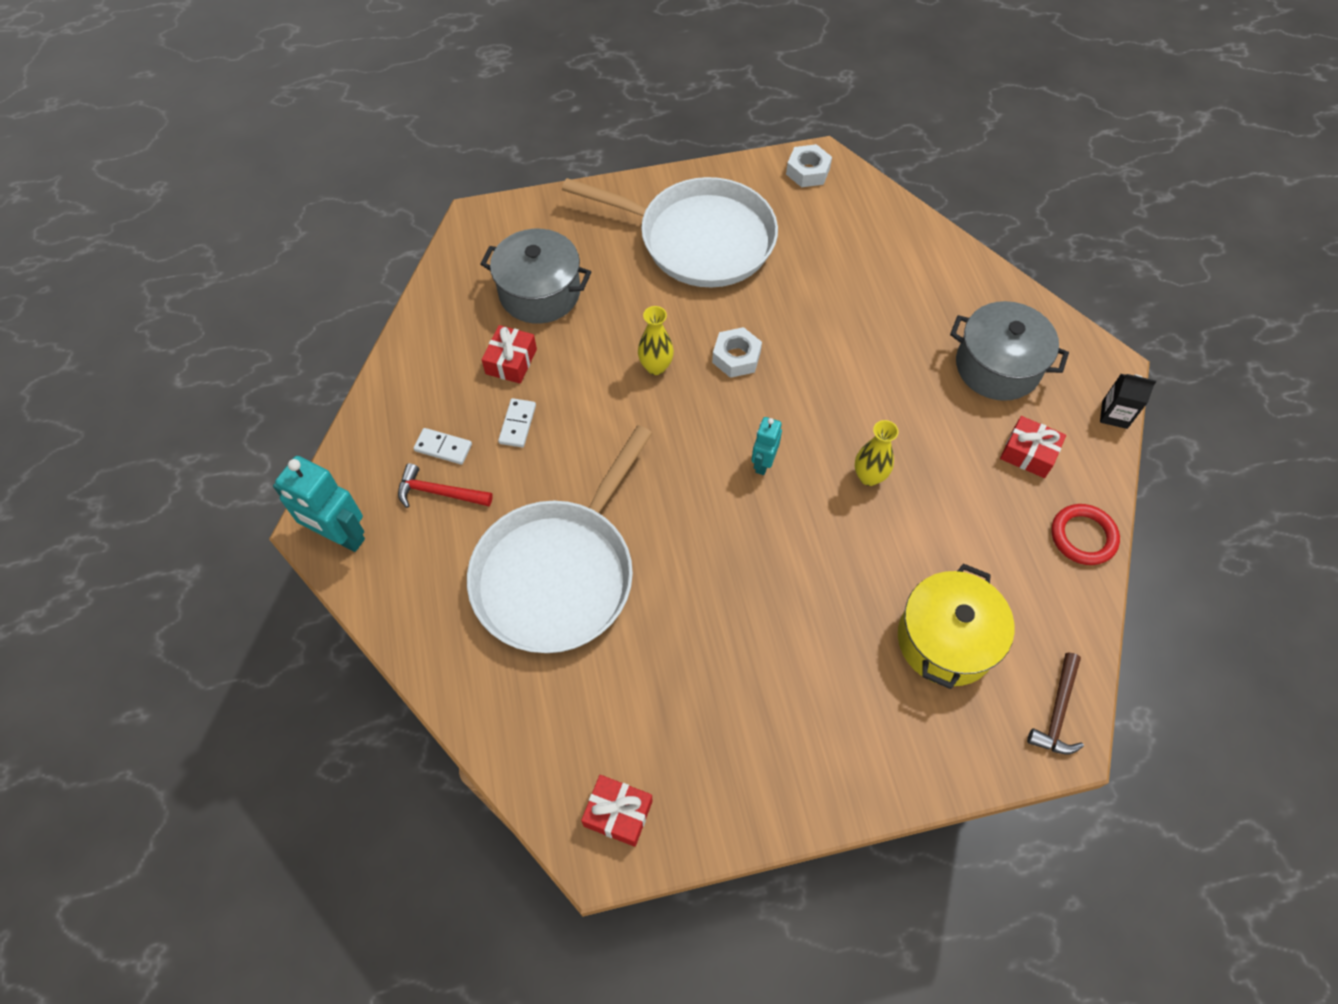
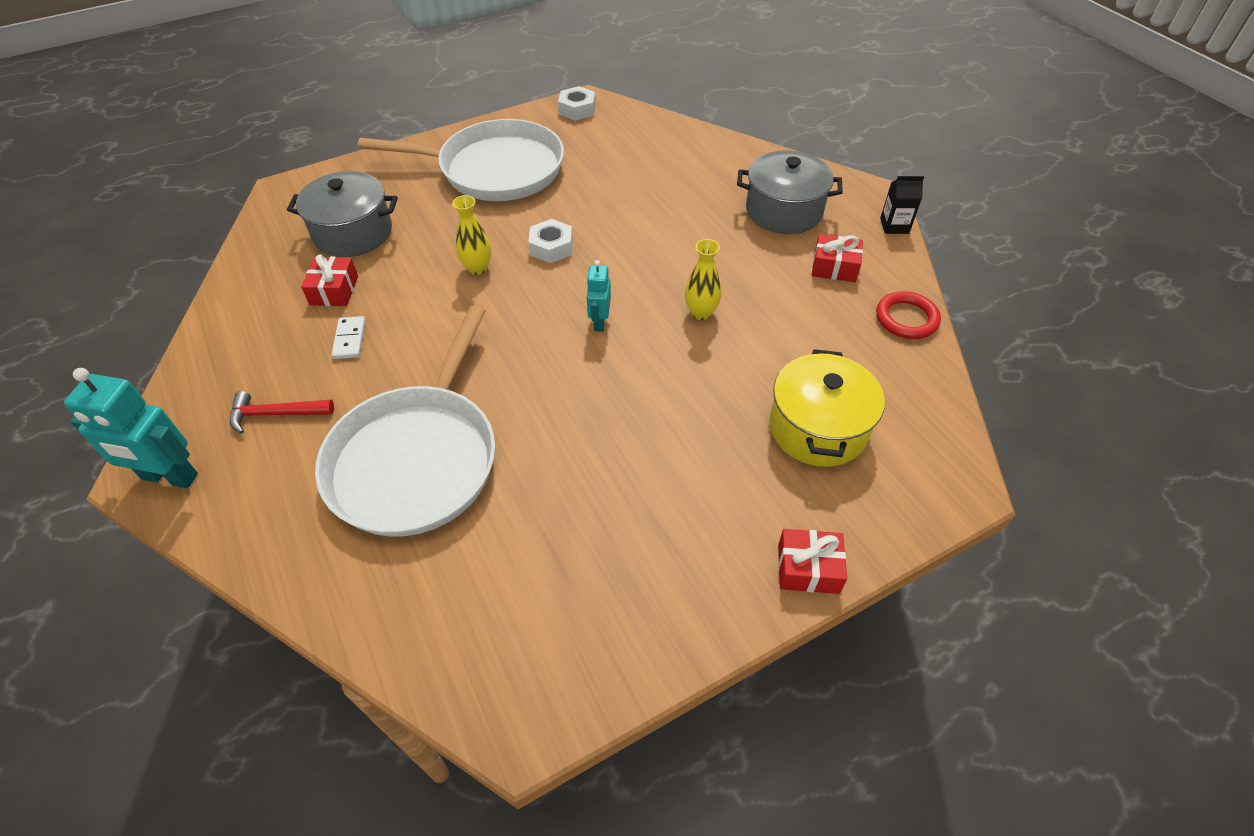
camera: 15 degrees left, 10 degrees down
(443, 447) = (275, 374): white domino -> none
(618, 813) = (533, 677): red gift -> red gift (808, 568)
(1057, 712) = (943, 464): brown hammer -> none

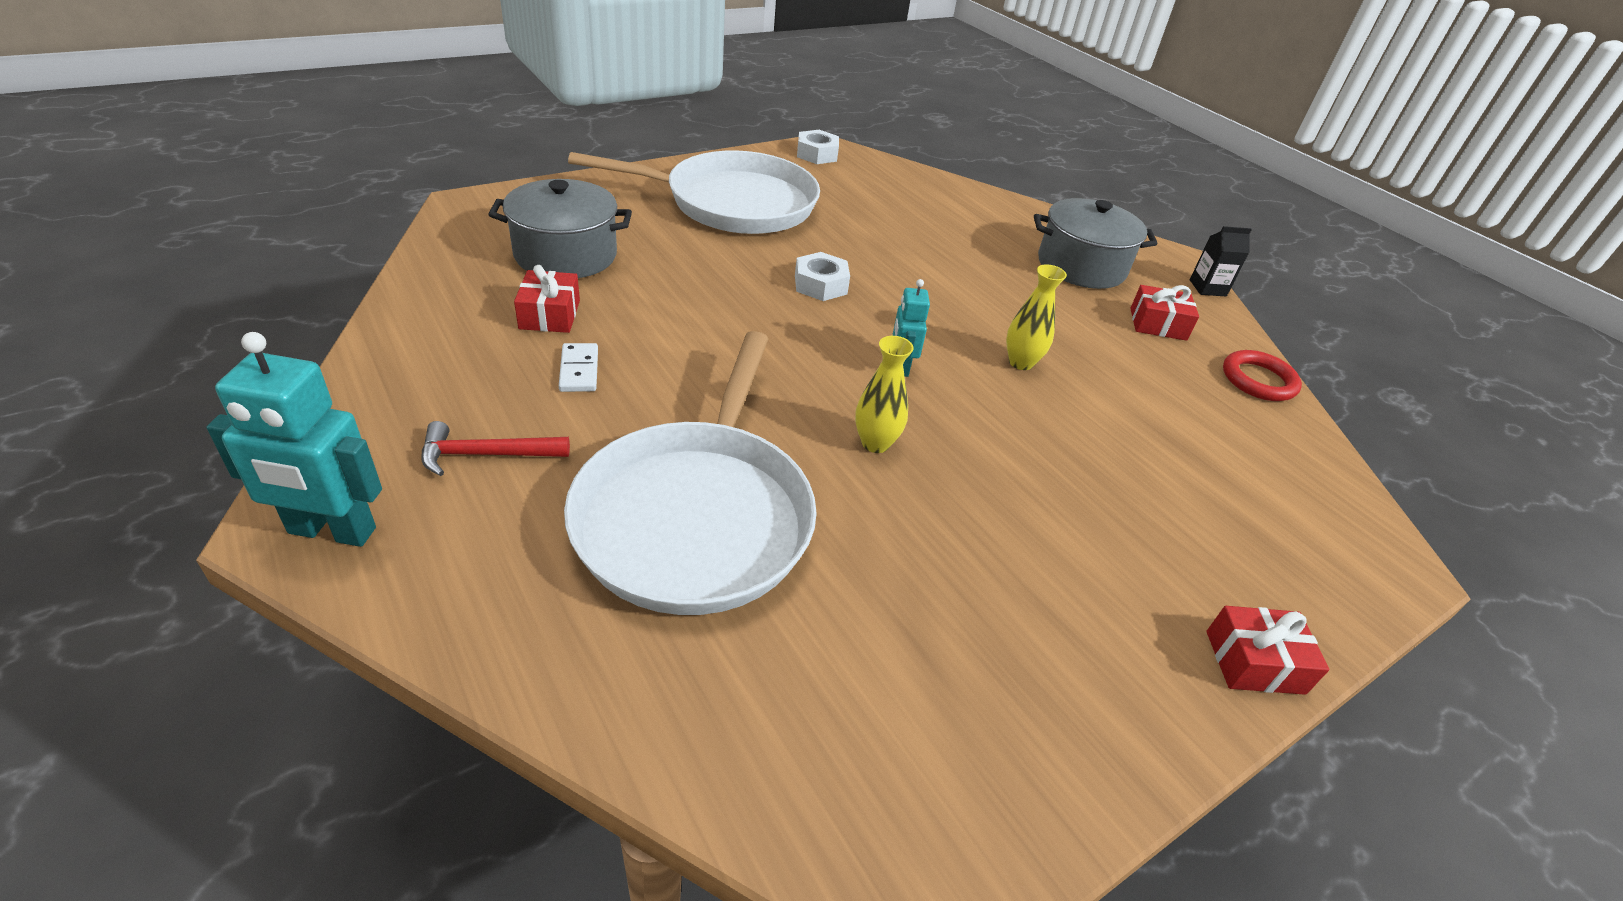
camera: 10 degrees left, 10 degrees down
(477, 268) = (733, 301): yellow vase -> yellow vase (875, 443)
(818, 428) = (1203, 493): yellow pot -> none

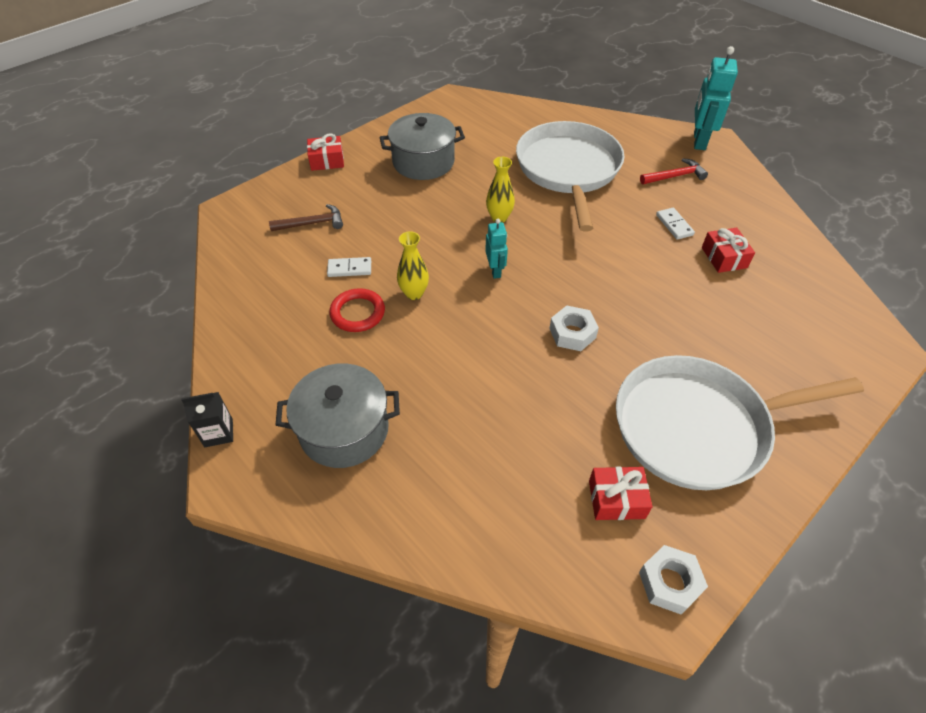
camera: 175 degrees right, 10 degrees up
(331, 531) = (699, 141): turquoise robot -> turquoise robot turned 75 degrees counterclockwise
(566, 255) = (765, 313): grey pot -> grey pot (423, 162)
(1123, 412) = (349, 269): none -> white domino
(1158, 324) = (293, 363): red gift -> red gift (616, 499)
(1216, 501) = (312, 223): none -> brown hammer
(1258, 380) = (233, 320): red ring -> red ring (357, 313)

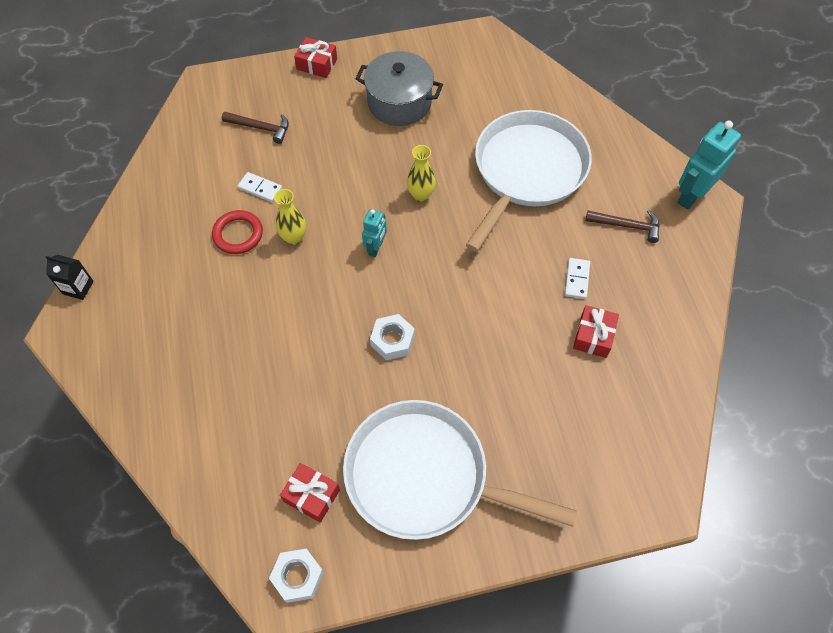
camera: 30 degrees right, 10 degrees up
(344, 430) = (161, 331): grey pot -> none
(675, 176) = (627, 226): red hammer -> brown hammer

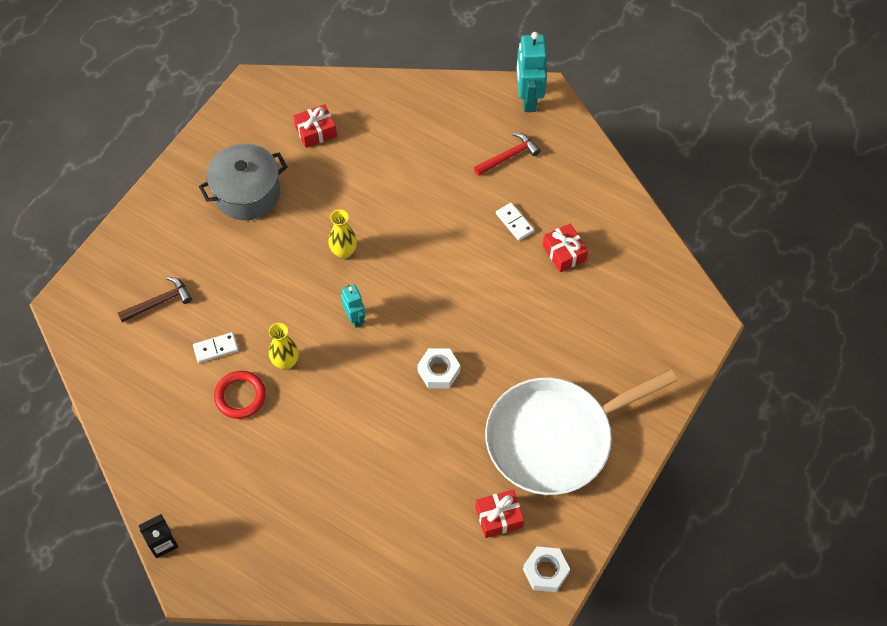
camera: 45 degrees left, 0 degrees up
(317, 64) = (143, 214): red gift -> red gift (316, 131)
(527, 171) = (400, 171): white pan -> none
(627, 226) = (508, 156): brown hammer -> red hammer

